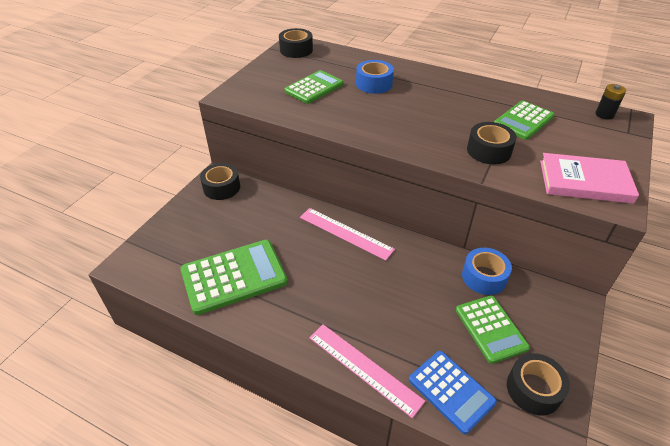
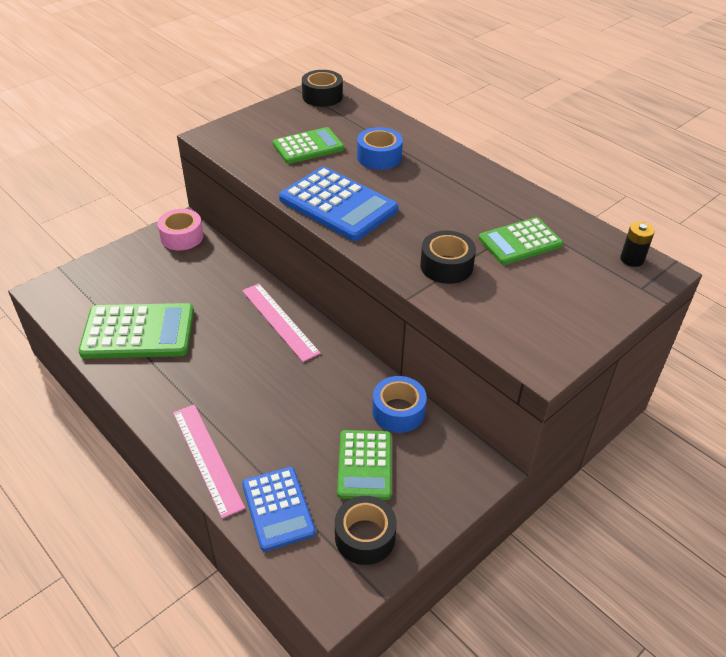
camera: 20 degrees right, 0 degrees up
(221, 187) = (182, 237): black tape -> pink tape
(371, 125) = (338, 205): none -> blue calculator
(585, 181) = (528, 329): pink book -> none

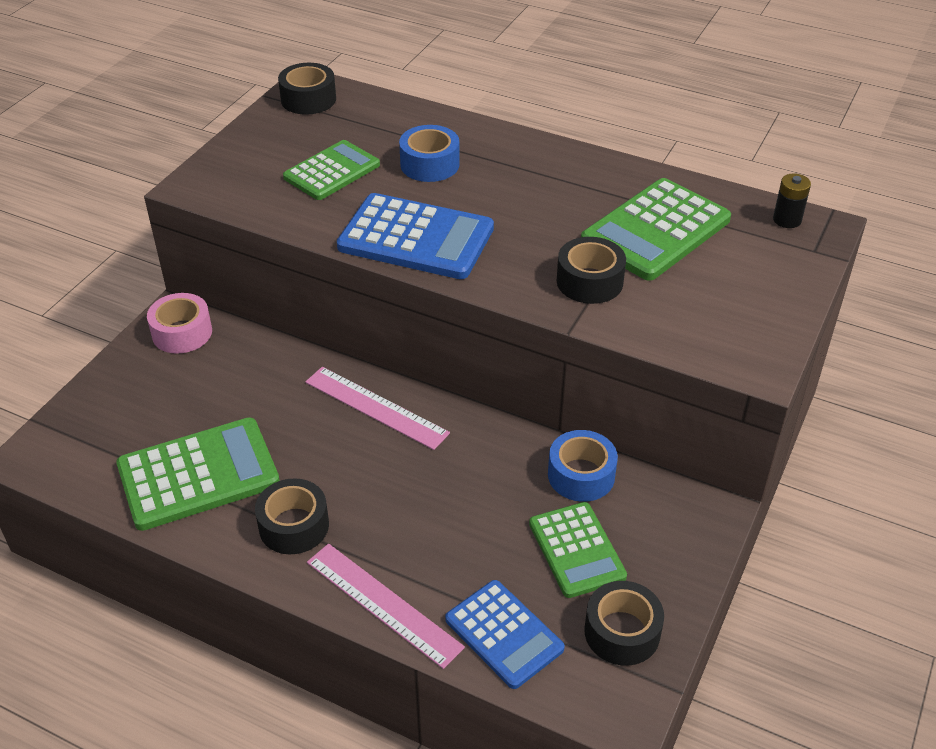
camera: 20 degrees left, 0 degrees up
(179, 385) = (294, 526): none -> black tape
(520, 242) = (655, 230): green calculator -> green calculator, size x1.52

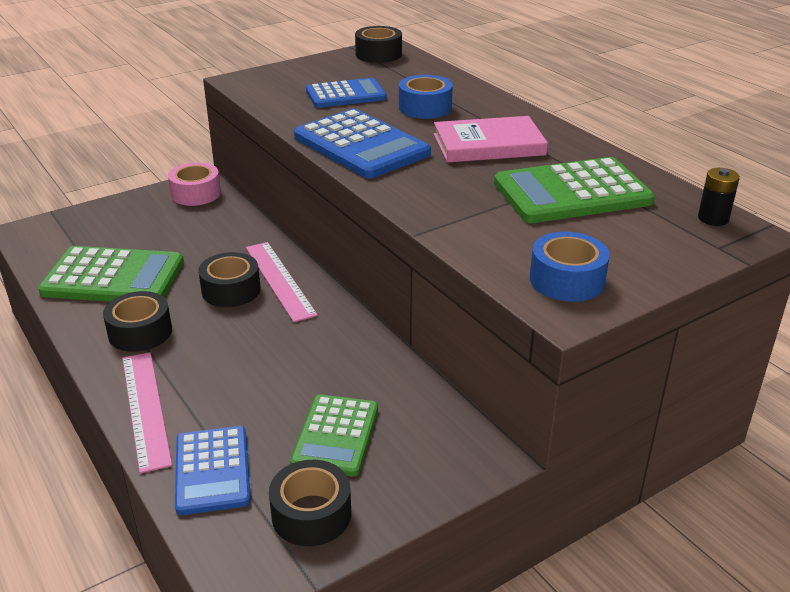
camera: 30 degrees right, 10 degrees down
(332, 171) = (346, 95): green calculator -> blue calculator
(534, 195) = (488, 145): none -> pink book
(581, 475) = (395, 383): blue tape -> blue tape (567, 280)
(589, 281) = (472, 208): black tape -> black tape (231, 290)

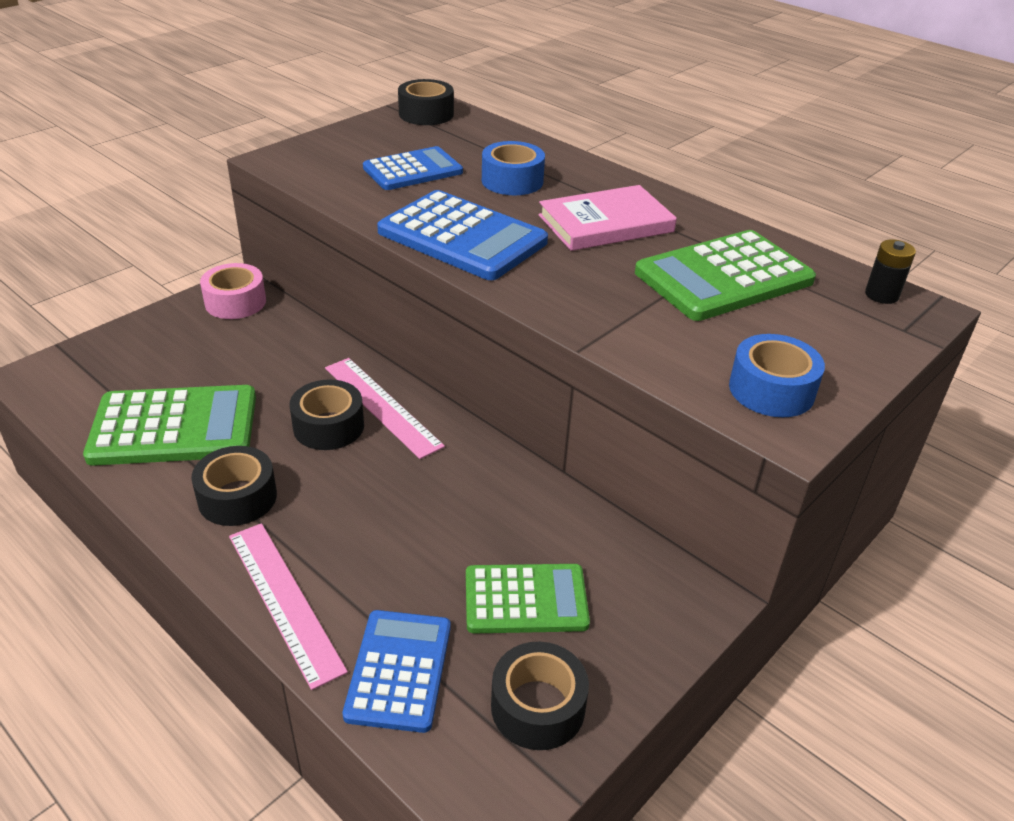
camera: 15 degrees left, 5 degrees up
(212, 470) = (399, 670): blue calculator -> blue calculator turned 150 degrees counterclockwise
(335, 436) = (526, 599): green calculator -> green calculator turned 90 degrees counterclockwise

